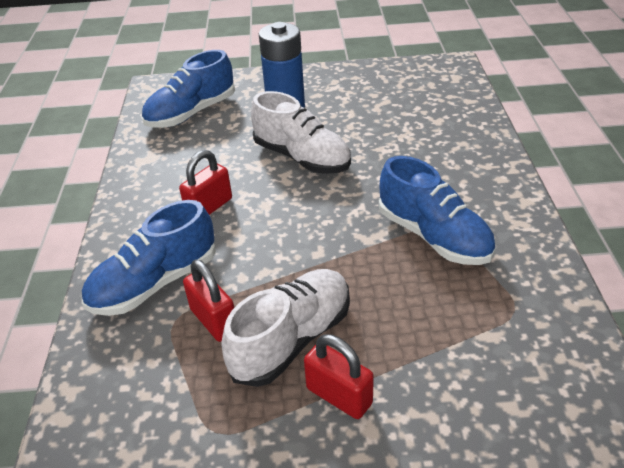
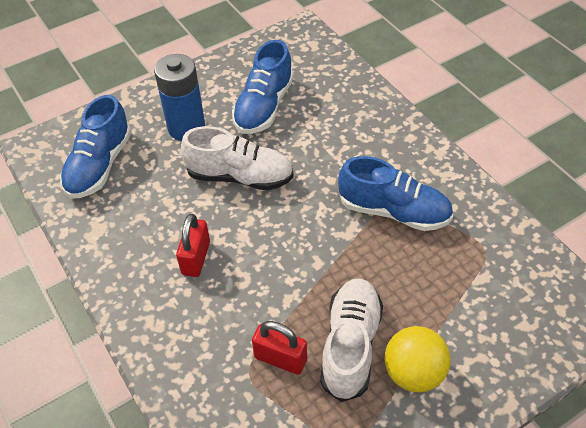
camera: 30 degrees left, 10 degrees up
(155, 283) = (206, 349): blue shoe -> blue shoe (264, 106)
(339, 396) = (413, 373): red padlock -> yellow ball

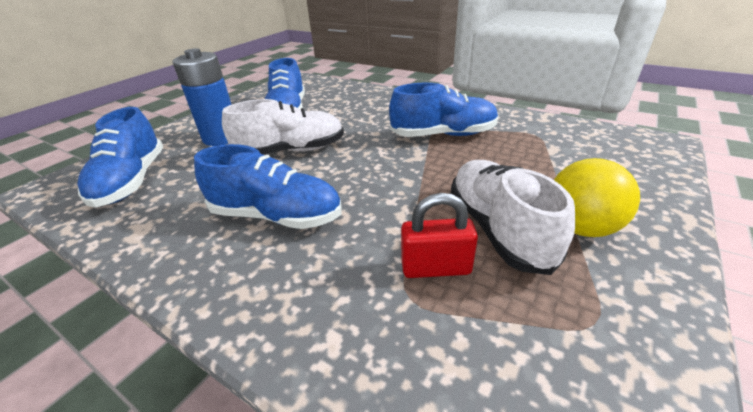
camera: 25 degrees left, 15 degrees down
(196, 258) = (276, 216): red padlock -> blue shoe

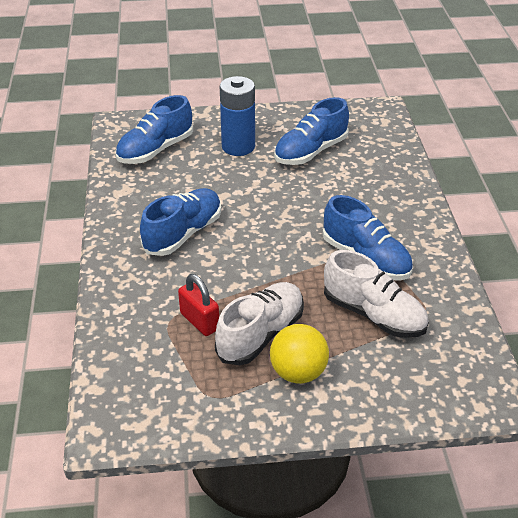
camera: 50 degrees right, 5 degrees up
(276, 216) = (183, 233): blue shoe -> blue shoe turned 120 degrees counterclockwise
(291, 151) = (256, 192): white shoe -> white shoe (374, 315)

